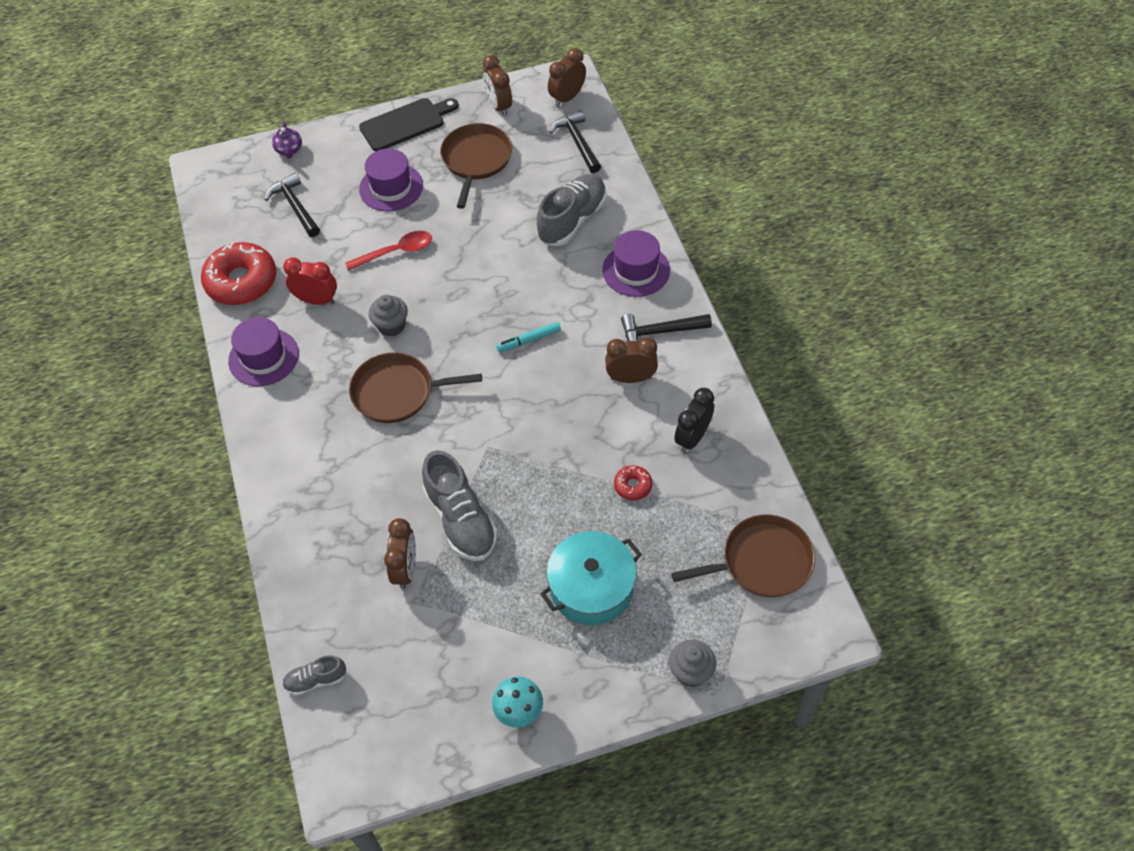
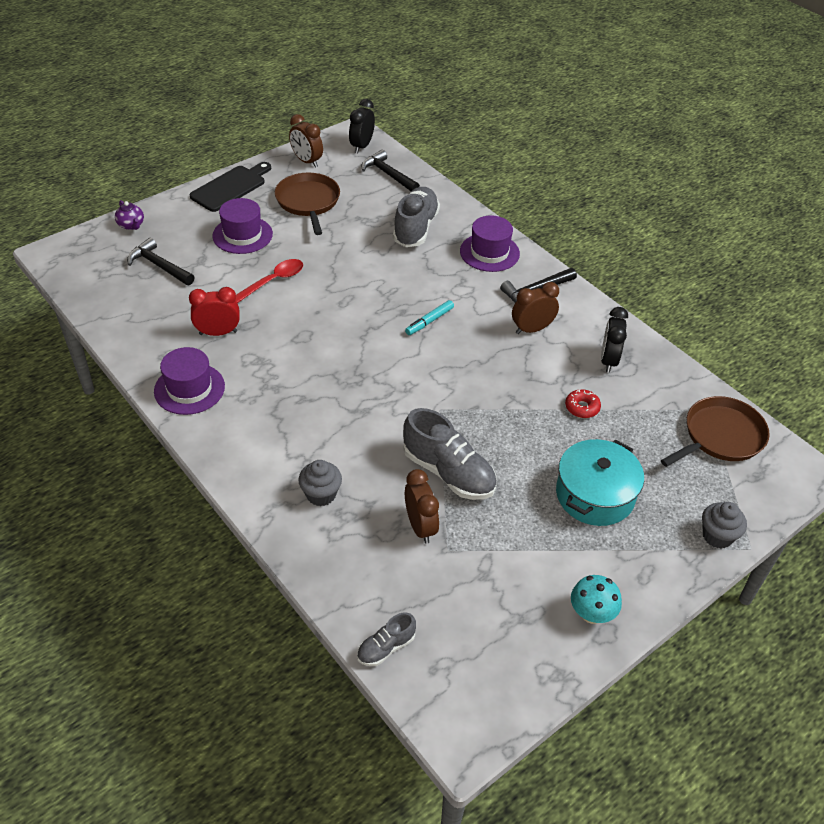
camera: 25 degrees left, 10 degrees down
(241, 281) = (136, 333): red donut -> none
(391, 326) = (299, 337): grey cupcake -> grey cupcake (321, 494)
(397, 392) = (334, 387): brown pan -> none
(567, 97) = (362, 146): brown clock -> black clock

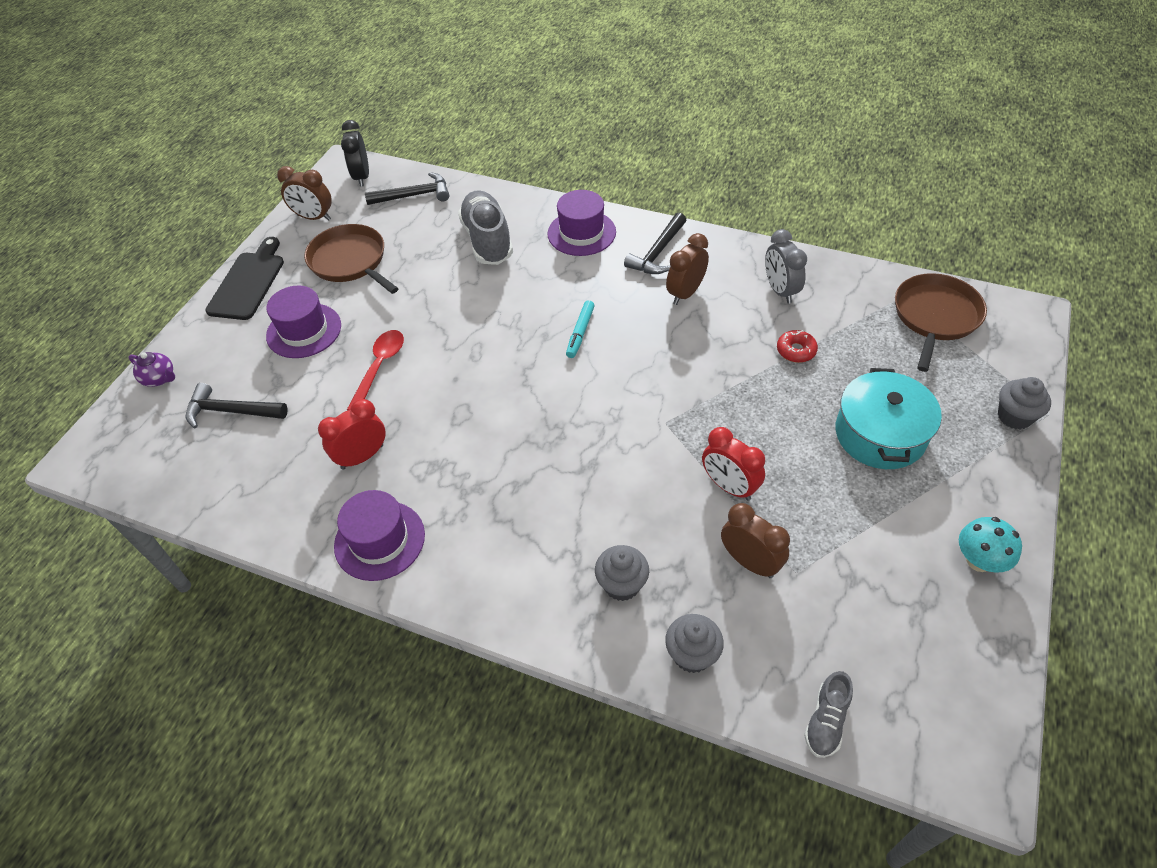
camera: 25 degrees left, 5 degrees up
(331, 560) = (692, 654): none -> grey cupcake
(388, 174) = (414, 195): black hammer -> black hammer turned 150 degrees clockwise
(448, 472) = (729, 486): grey shoe -> red clock
(608, 360) = (780, 290): black clock -> grey clock

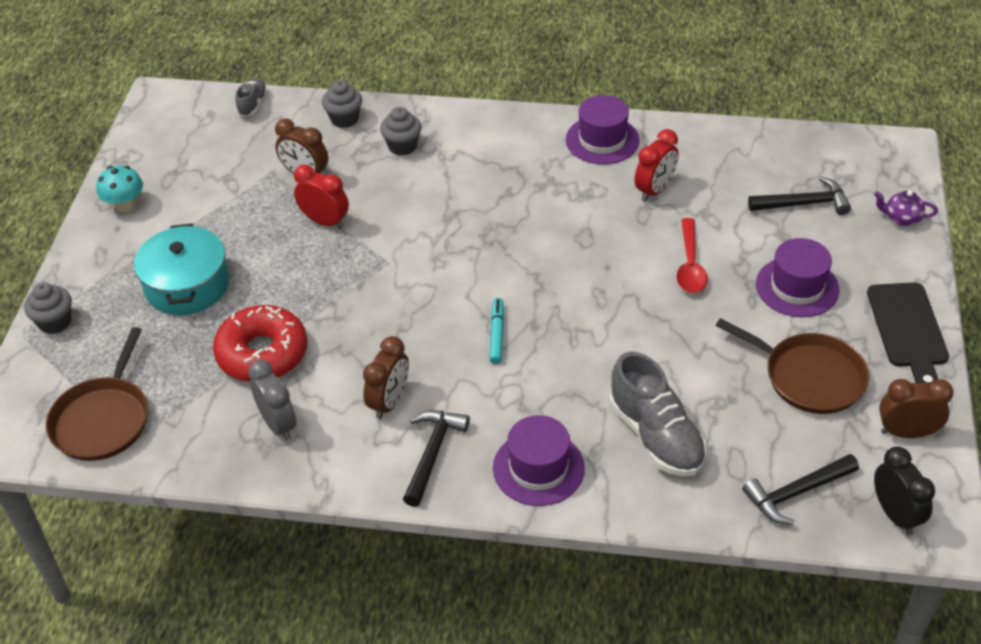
camera: 165 degrees right, 5 degrees down
(796, 351) = (262, 353): red donut -> red donut, size x2.17

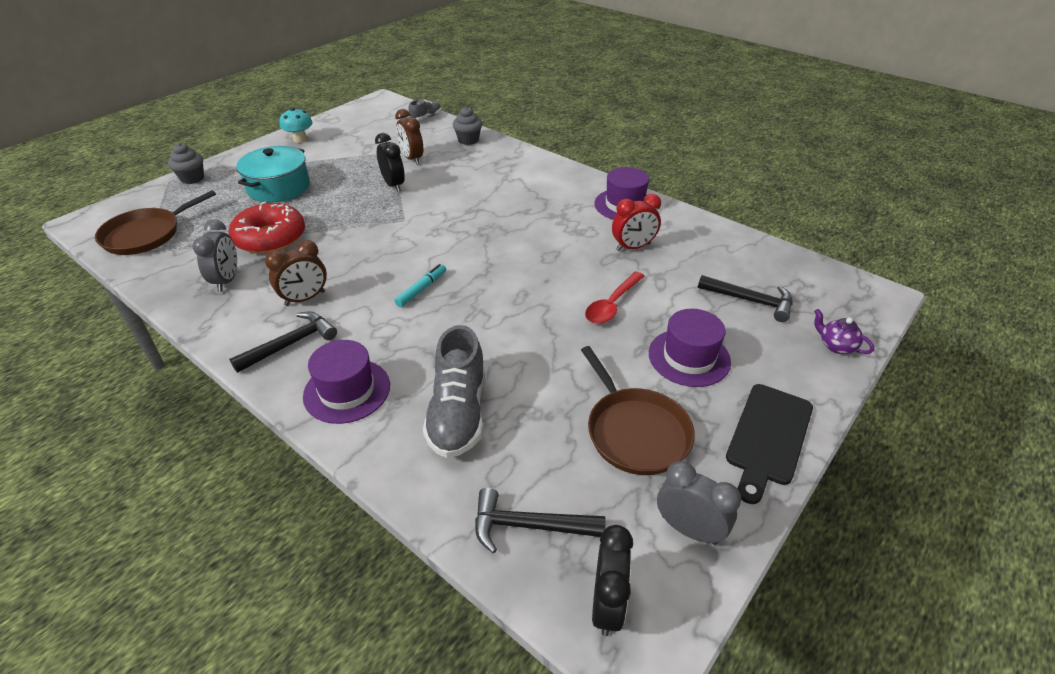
camera: 30 degrees right, 5 degrees down
(325, 221) = (393, 185): red clock -> black clock
(402, 146) = (486, 164): grey cupcake -> none
(906, 432) = (688, 529): brown clock -> grey clock

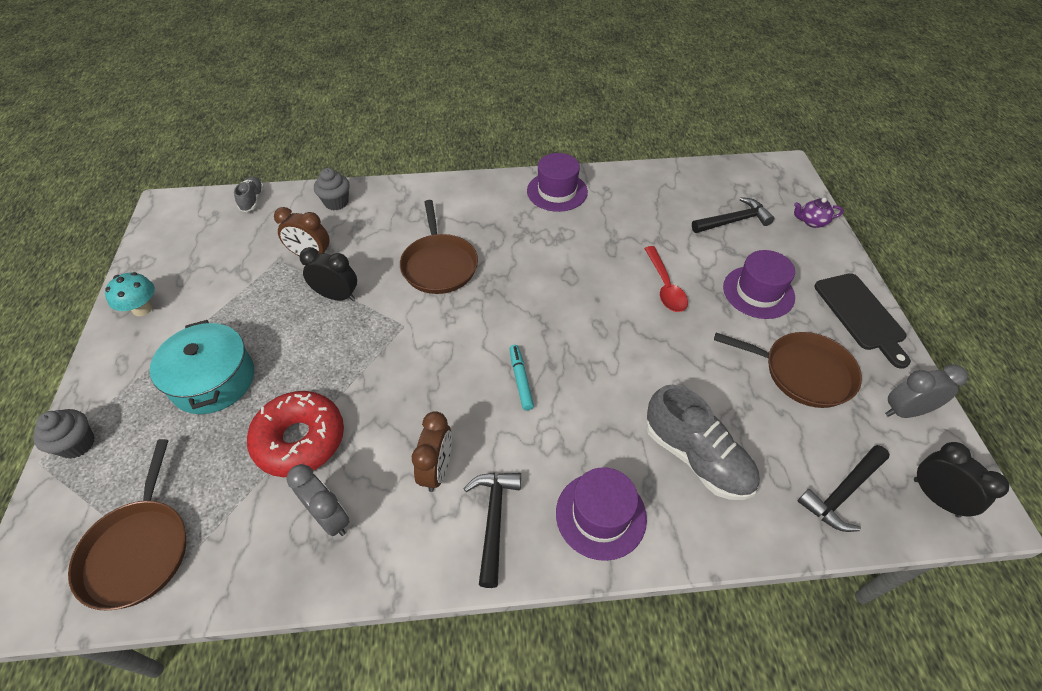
camera: 45 degrees left, 10 degrees up
(474, 202) = (439, 265): none -> brown pan
(633, 247) = (613, 226): red clock -> none

